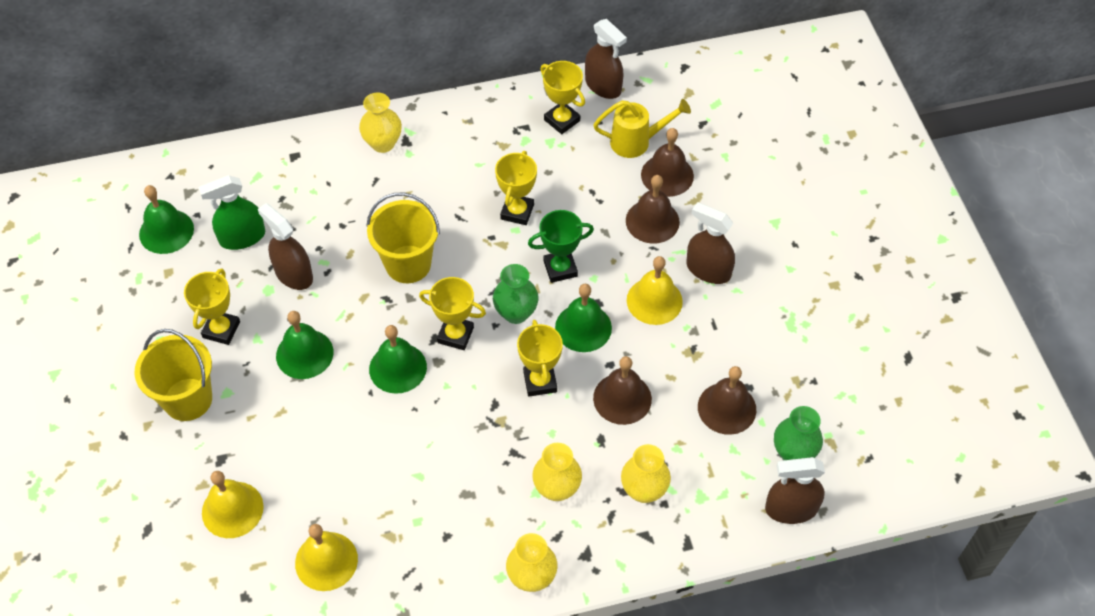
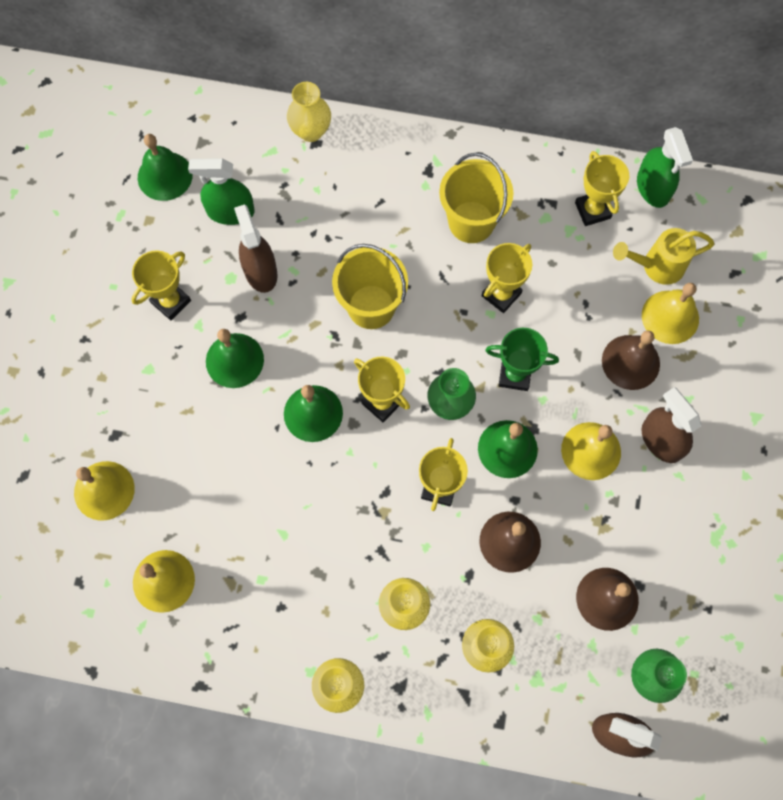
camera: 25 degrees right, 15 degrees up
(188, 399) = (111, 360): yellow bucket -> yellow bucket (471, 222)
(383, 143) = (405, 164): yellow vase -> yellow vase (311, 131)
(603, 86) = (653, 188): brown spray bottle -> green spray bottle
(636, 142) = (657, 266): yellow watering can -> yellow watering can turned 150 degrees clockwise
(667, 175) = (670, 317): brown bell -> yellow bell

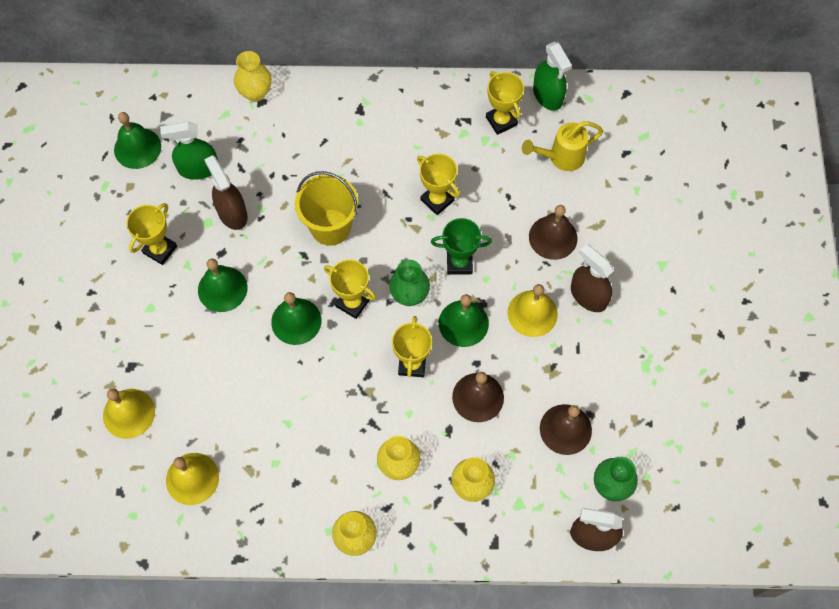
camera: 10 degrees left, 5 degrees down
(471, 222) = (402, 146): yellow bucket -> none
(501, 294) = (437, 200): yellow trophy -> yellow trophy turned 75 degrees counterclockwise
(670, 317) = (579, 196): yellow bell -> none

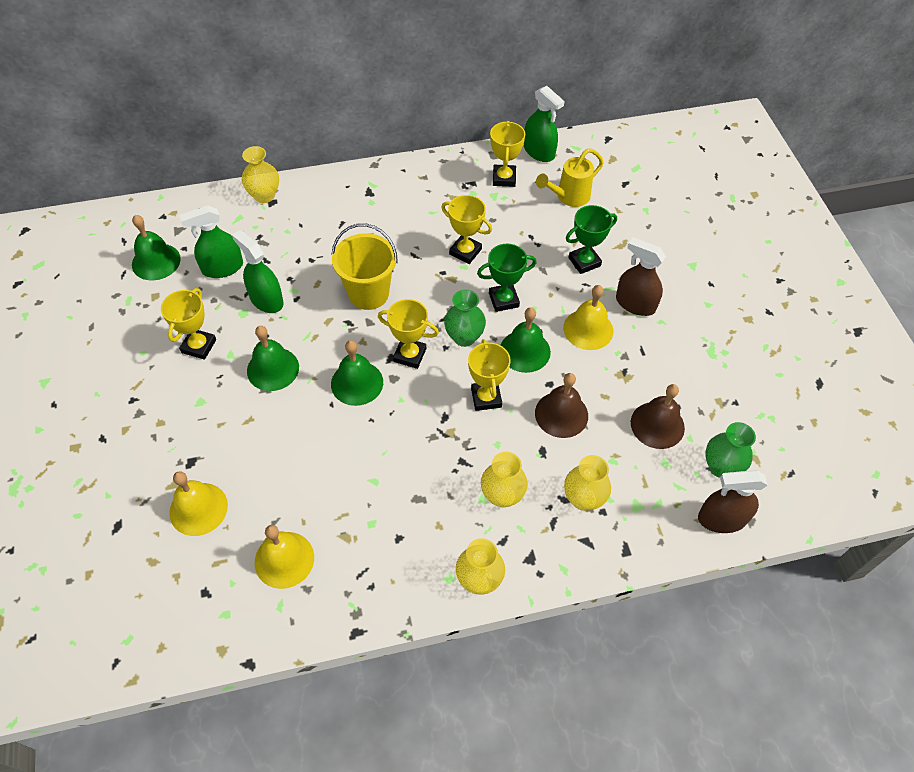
camera: 15 degrees left, 10 degrees down
(232, 213) = (266, 300): brown spray bottle -> green spray bottle
(501, 121) = (504, 178): yellow trophy -> yellow trophy turned 45 degrees clockwise
(553, 237) = (584, 262): brown bell -> green trophy

